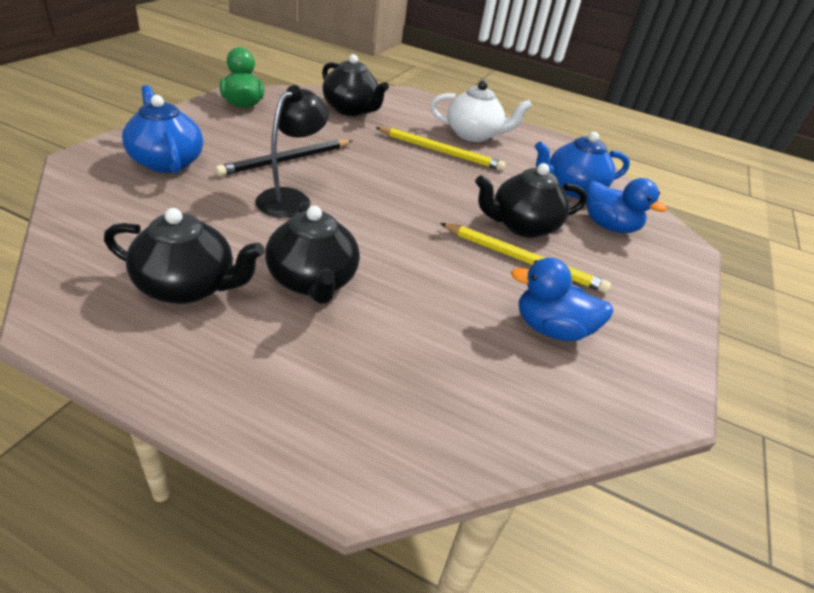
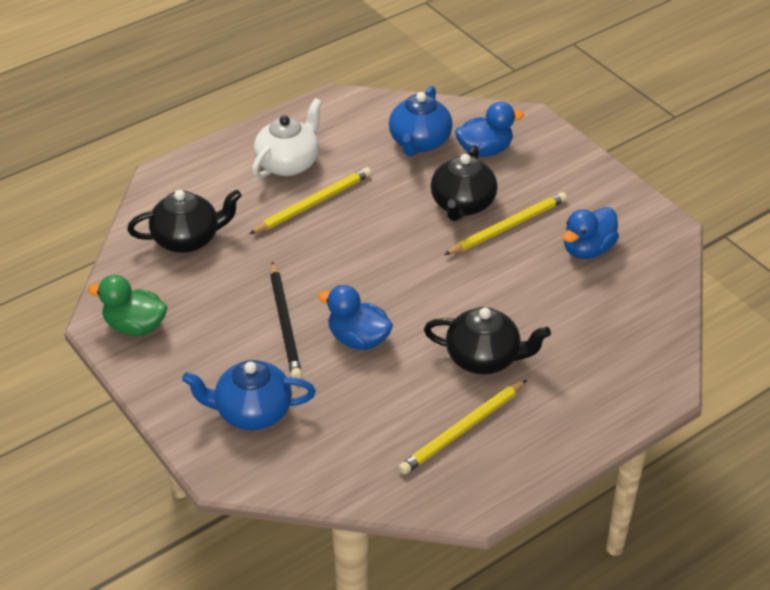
camera: 55 degrees left, 5 degrees up
(188, 287) = (462, 430): black teapot -> yellow pencil
(291, 198) = (358, 339): black lamp -> blue duck

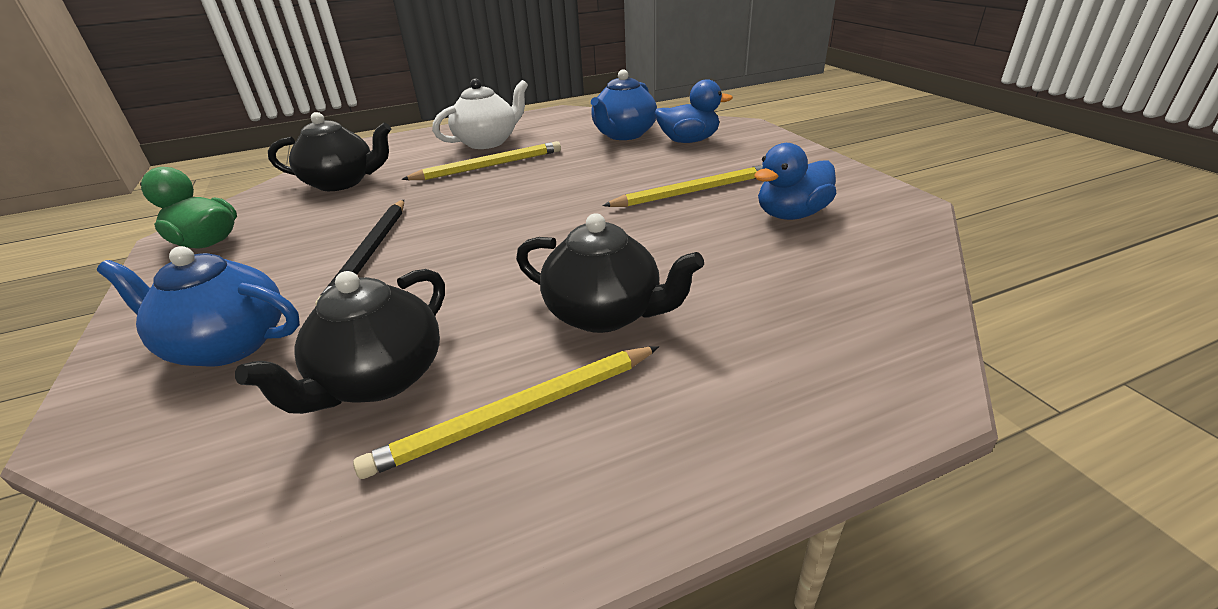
camera: 15 degrees right, 10 degrees down
(358, 339) = (444, 276): blue duck -> none
(462, 204) = (647, 173): black teapot -> black teapot (379, 378)

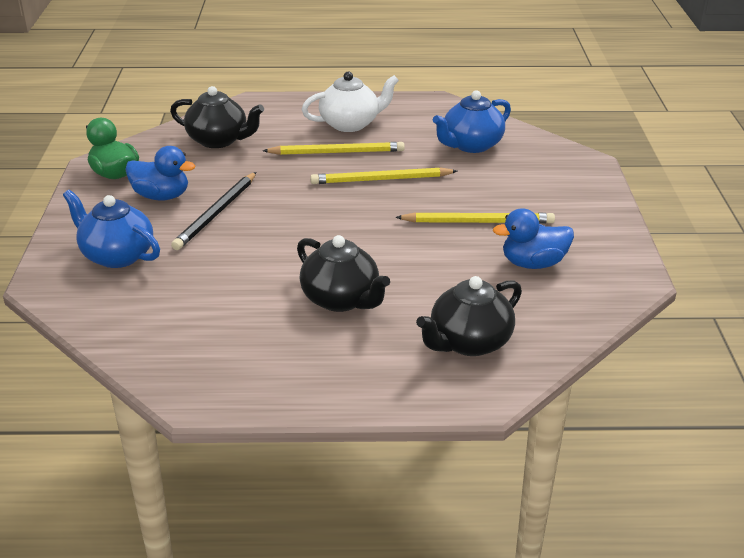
camera: 20 degrees right, 0 degrees up
(379, 378) = (193, 300): black teapot -> black teapot (469, 342)
(517, 413) = (257, 340): yellow pencil -> yellow pencil (381, 180)
(688, 141) = (521, 168): blue duck -> blue duck (161, 196)

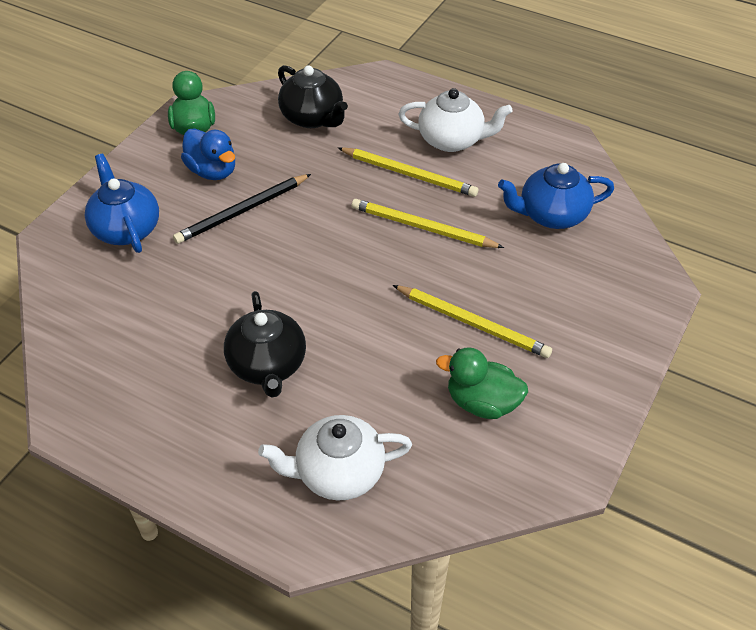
camera: 30 degrees right, 15 degrees up
(469, 342) = (338, 473): black teapot -> white teapot
(533, 263) = (482, 403): blue duck -> green duck

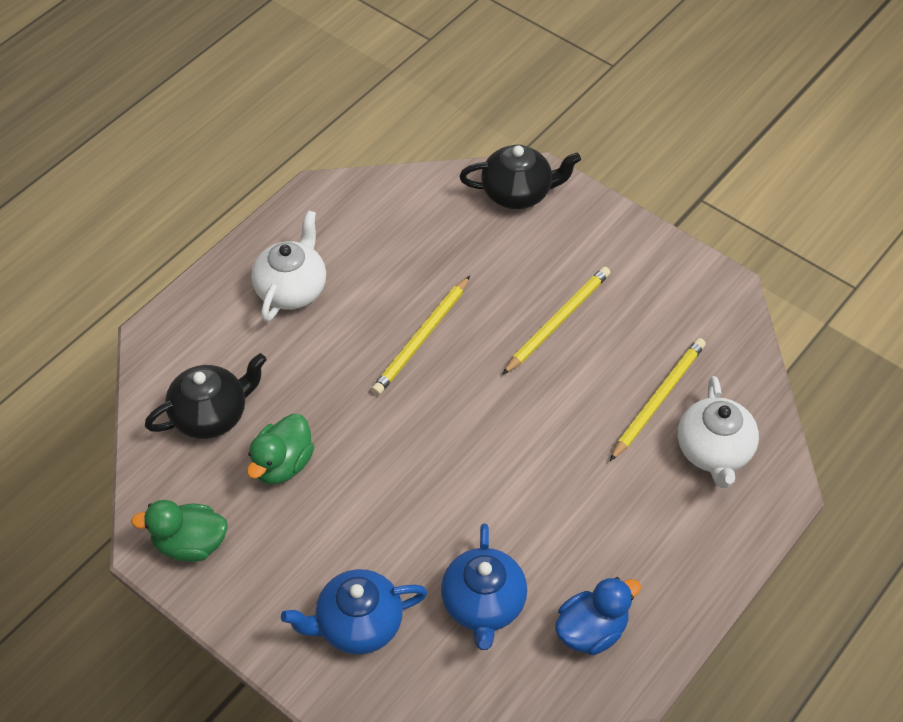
camera: 80 degrees left, 5 degrees up
(212, 171) = (279, 528): blue duck -> blue duck (591, 630)
(242, 211) = (357, 501): black pencil -> none
(267, 365) = (584, 496): black teapot -> black teapot (518, 193)
(409, 174) = (337, 336): yellow pencil -> yellow pencil (658, 399)
(482, 403) = (650, 332): green duck -> green duck (282, 464)
(551, 215) = (428, 230): blue teapot -> blue teapot (483, 604)

